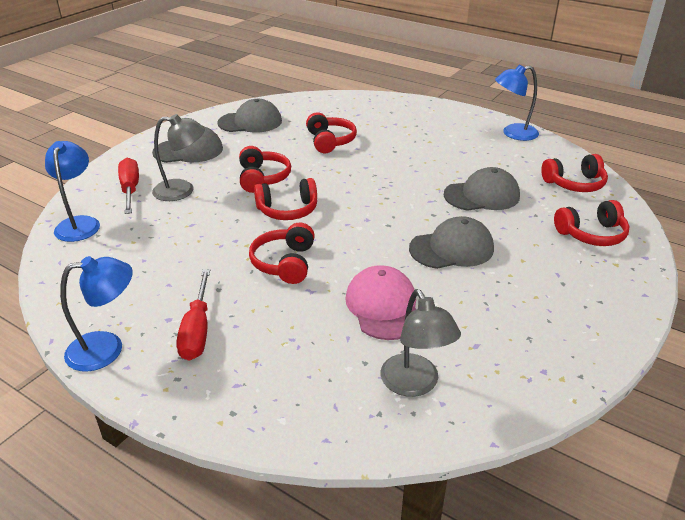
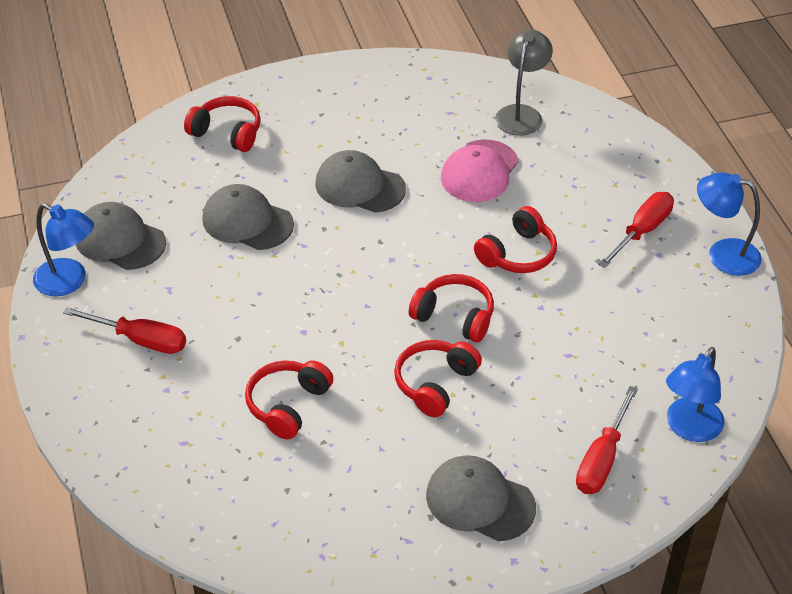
camera: 140 degrees left, 10 degrees up
(182, 190) = (542, 418): grey lamp -> none
(250, 122) = (342, 521): grey cap -> grey cap (120, 240)
(438, 131) = (140, 340): none -> red screwdriver
(574, 184) = (142, 183): red headphones -> none

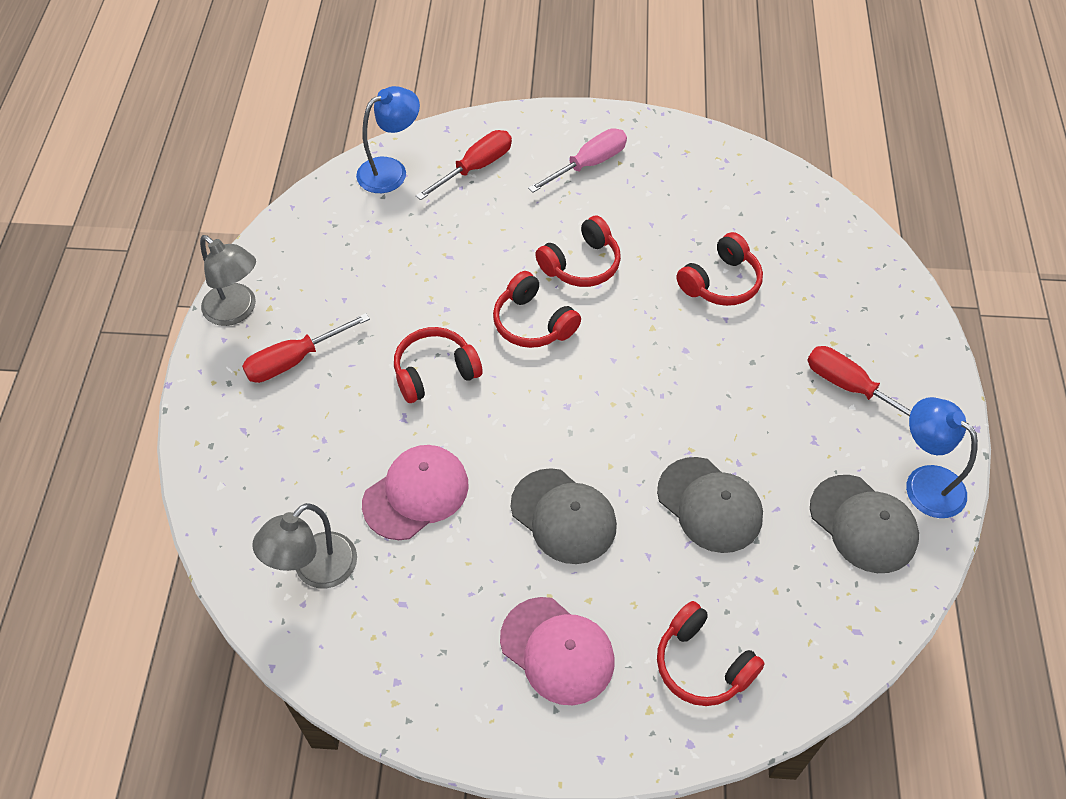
camera: 160 degrees left, 10 degrees up
(330, 115) = (557, 650): none -> pink cap
(480, 501) = (588, 164): grey cap -> pink screwdriver
(723, 254) = (237, 311): blue lamp -> grey lamp

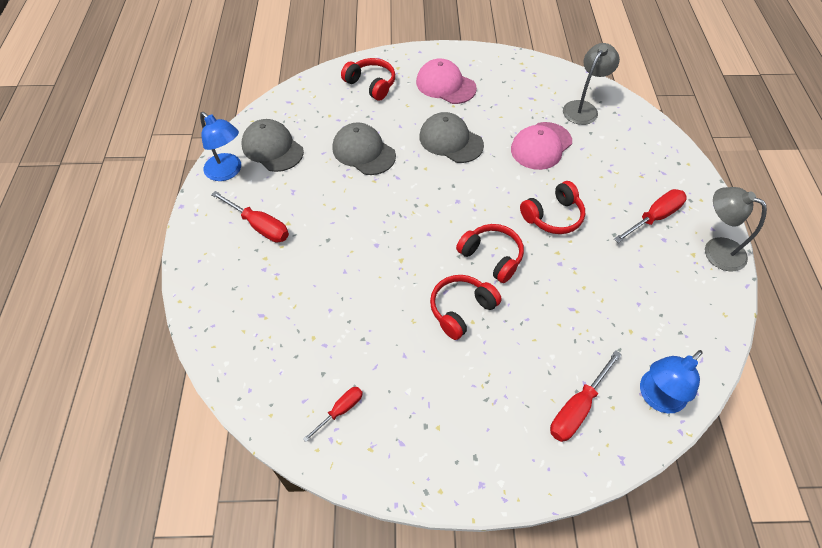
camera: 175 degrees right, 0 degrees up
(588, 164) = (468, 422): pink screwdriver -> none
(718, 181) = (340, 410): none -> red screwdriver
(720, 282) = (346, 302): red headphones -> none

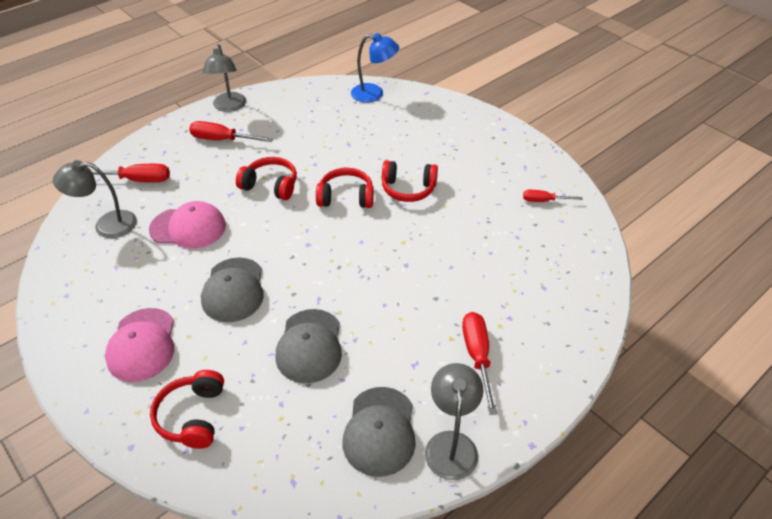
camera: 130 degrees left, 10 degrees down
(228, 172) = (451, 444): blue lamp -> grey lamp
(491, 257) = (346, 197): red headphones -> red headphones turned 90 degrees clockwise
(577, 408) = (416, 116): red screwdriver -> red screwdriver (137, 180)

